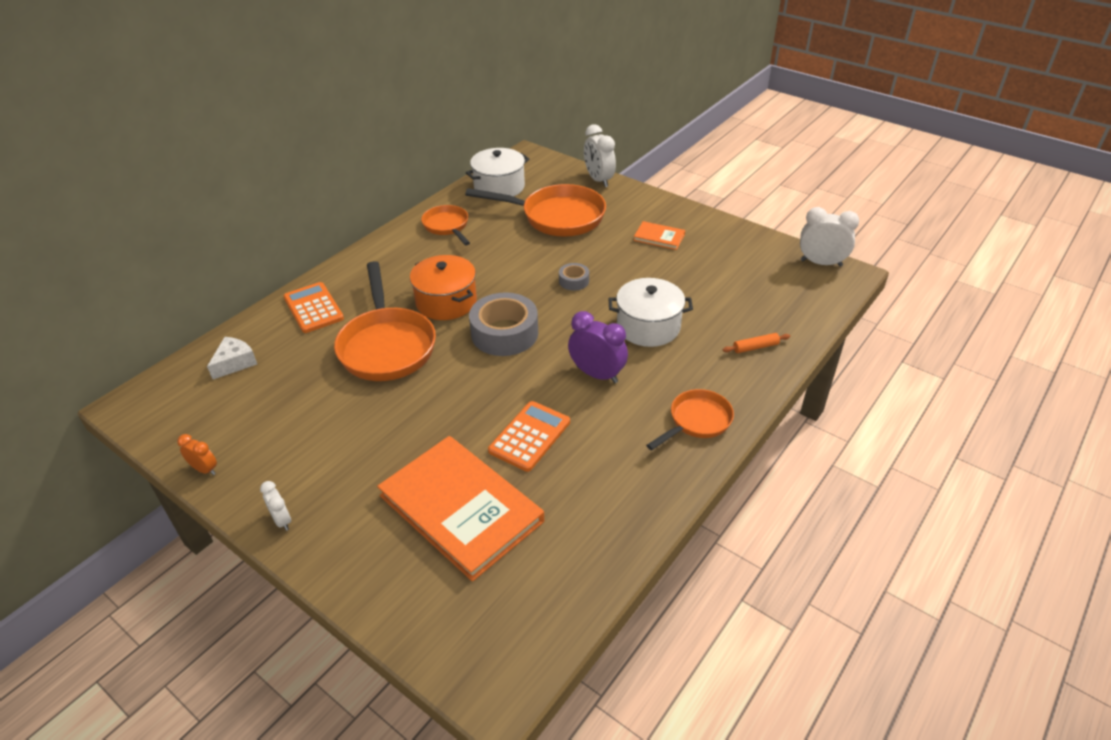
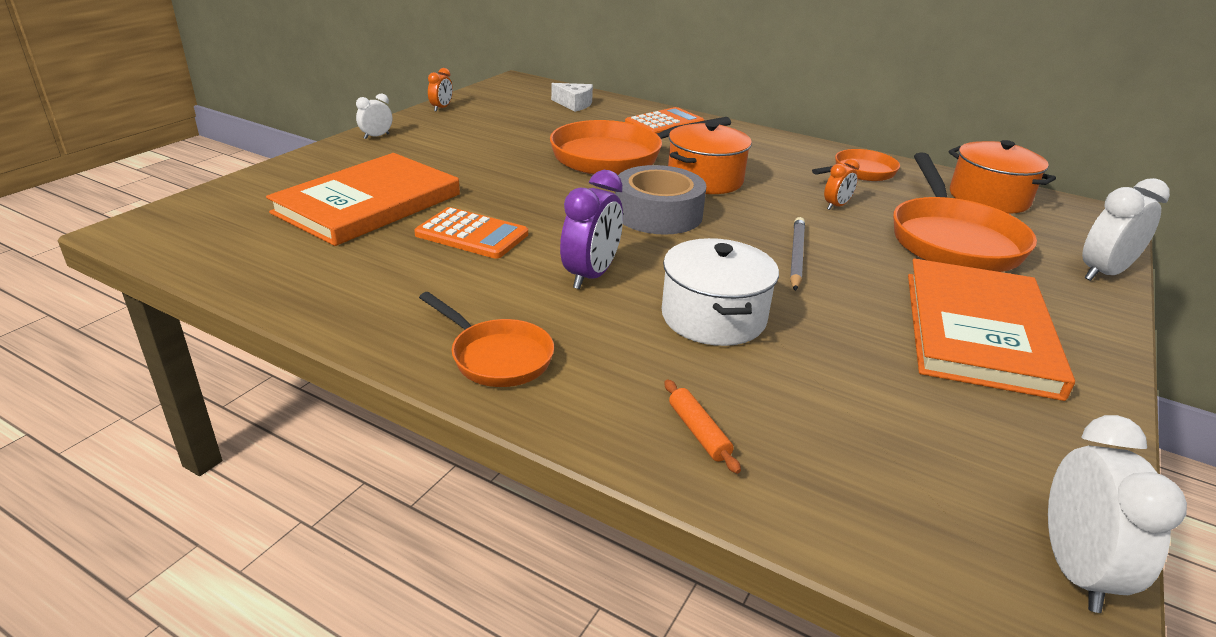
camera: 80 degrees right, 10 degrees down
(499, 187) = (989, 198): white pot -> orange pot
(502, 249) = (836, 206): none -> orange clock
(574, 281) = (796, 256): grey tape -> grey pencil
(659, 237) = (978, 332): orange book -> orange book, size x2.25

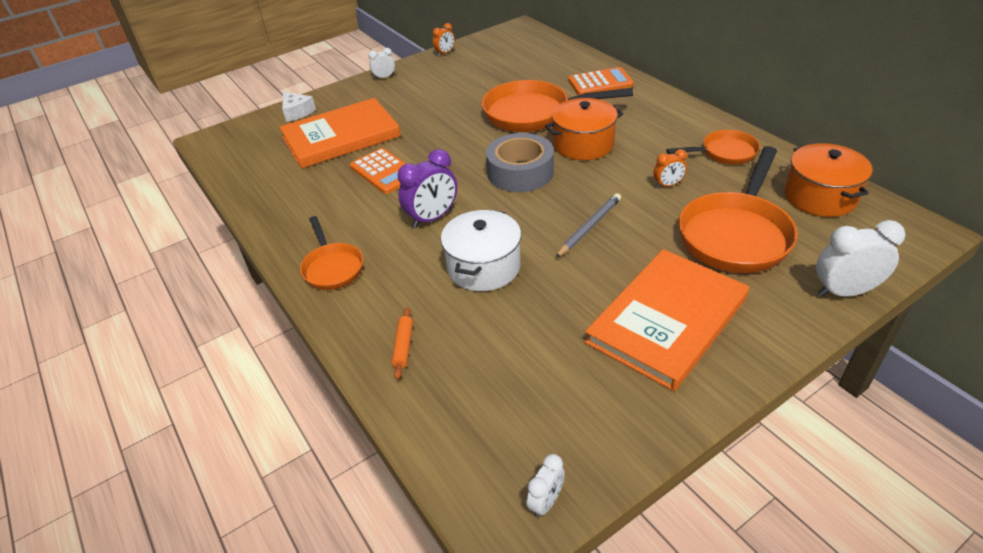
camera: 30 degrees right, 10 degrees up
(574, 104) = (544, 56): white cheese -> white cheese (297, 112)
(1074, 570) = (546, 502): white clock -> white clock, size x0.56

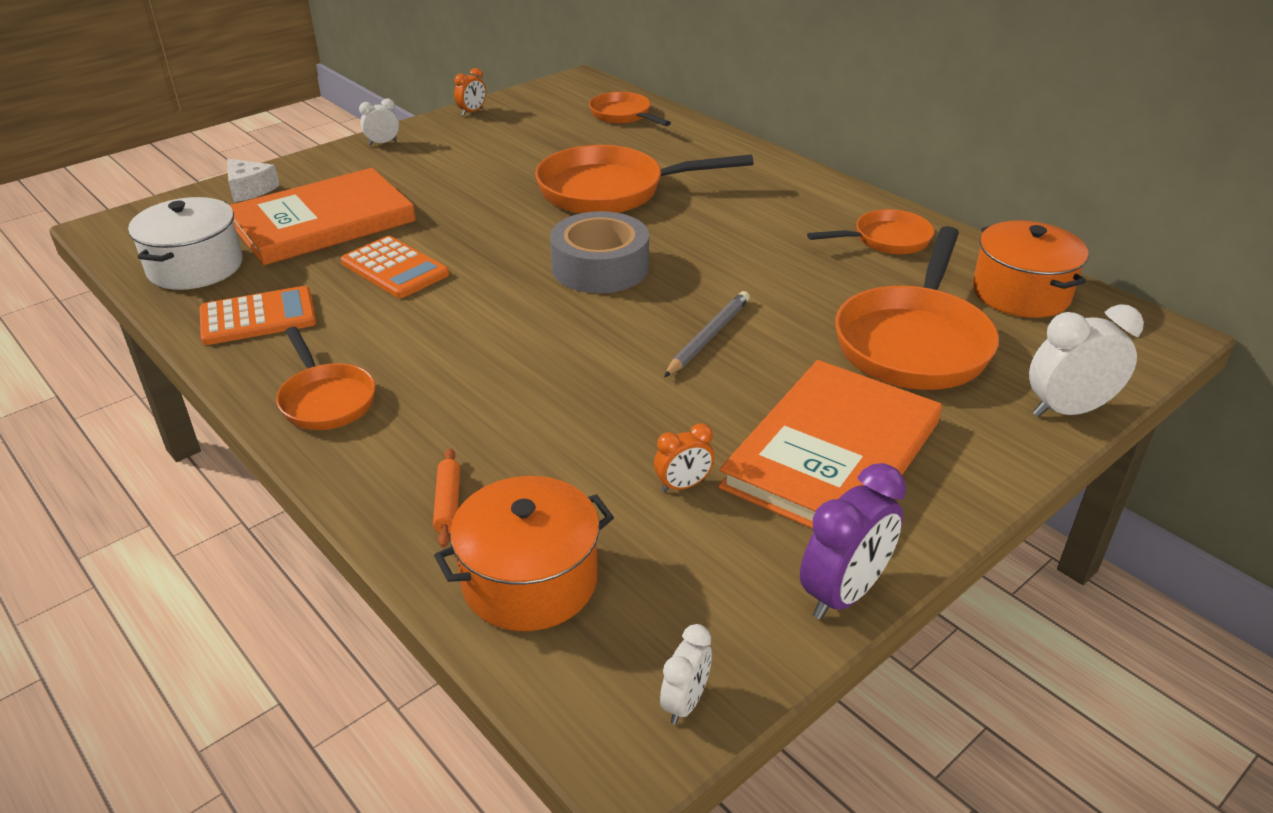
camera: 10 degrees left, 5 degrees down
(432, 218) = (475, 329): purple clock -> purple clock (843, 594)
(484, 267) = (559, 392): white pot -> white pot (195, 267)
(547, 55) = (623, 115): none -> orange pan
(583, 144) = (687, 230): orange pot -> orange pot (530, 580)
(600, 82) = (703, 151): orange calculator -> orange calculator (258, 317)
(668, 185) = (813, 281): orange clock -> orange clock (683, 485)

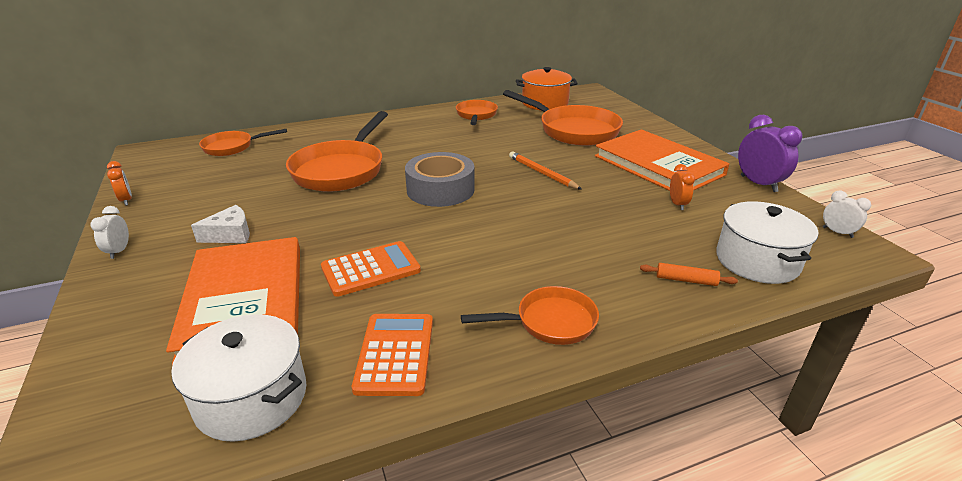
camera: 70 degrees left, 5 degrees down
(250, 189) = (105, 347): white cheese -> white cheese (230, 234)
(530, 580) = (757, 261): orange pot -> white pot
(708, 337) = (542, 173): grey pencil -> orange pencil
(1067, 410) = (637, 117): white clock -> none

